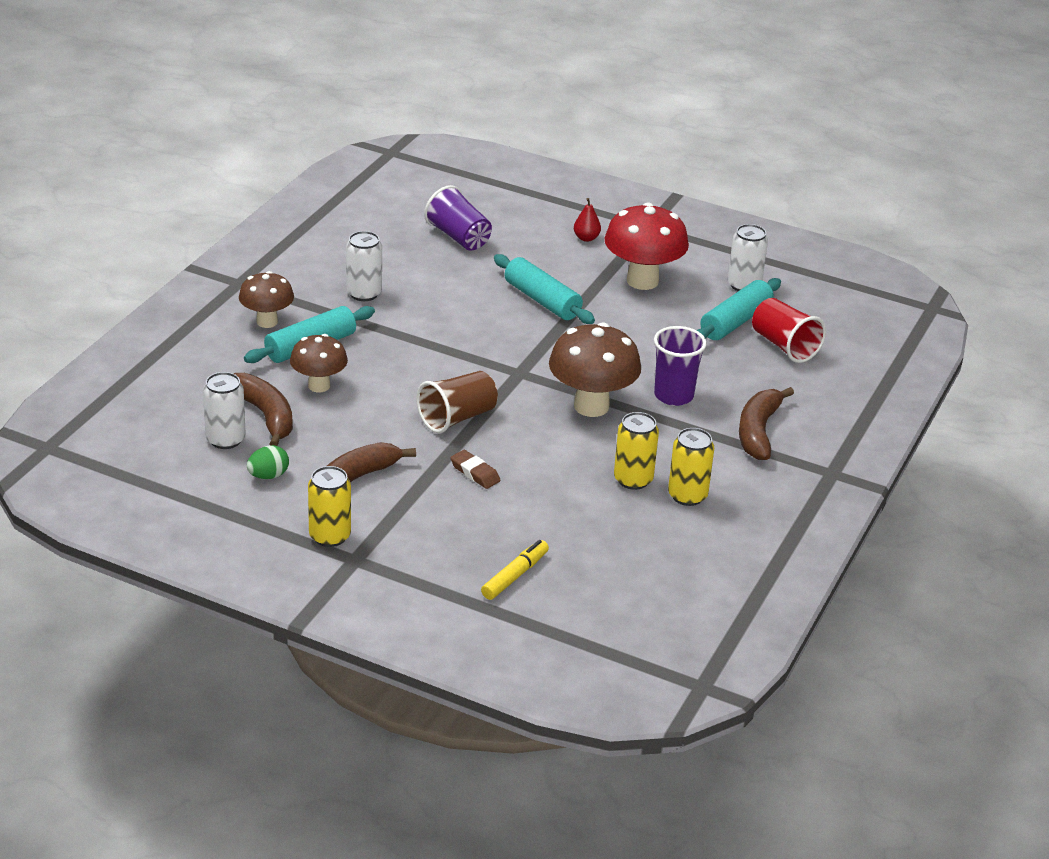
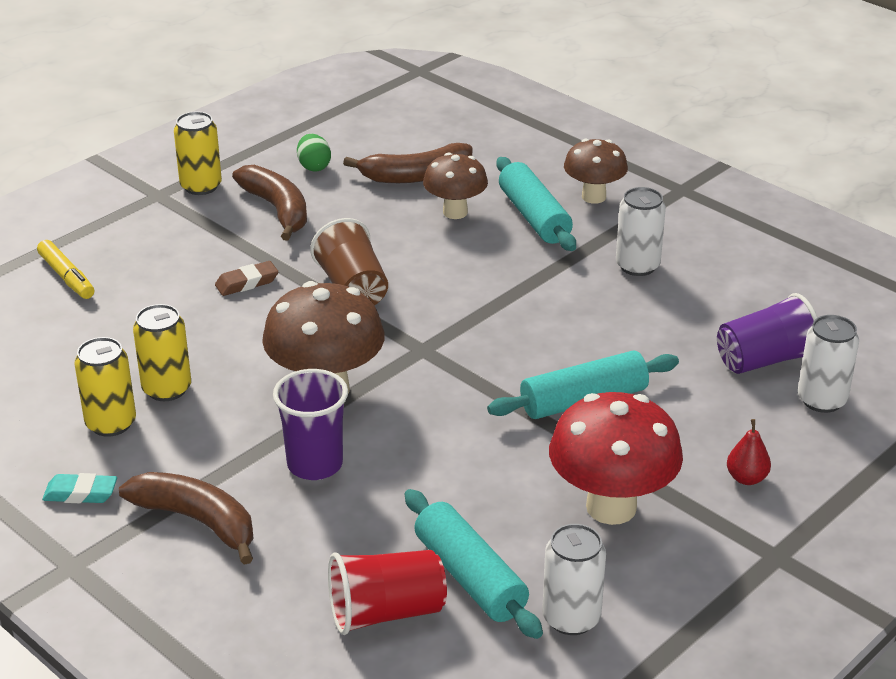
camera: 110 degrees right, 0 degrees up
(225, 439) = (385, 151): white can -> white can (822, 400)
(766, 488) = (80, 493): none -> turquoise eraser

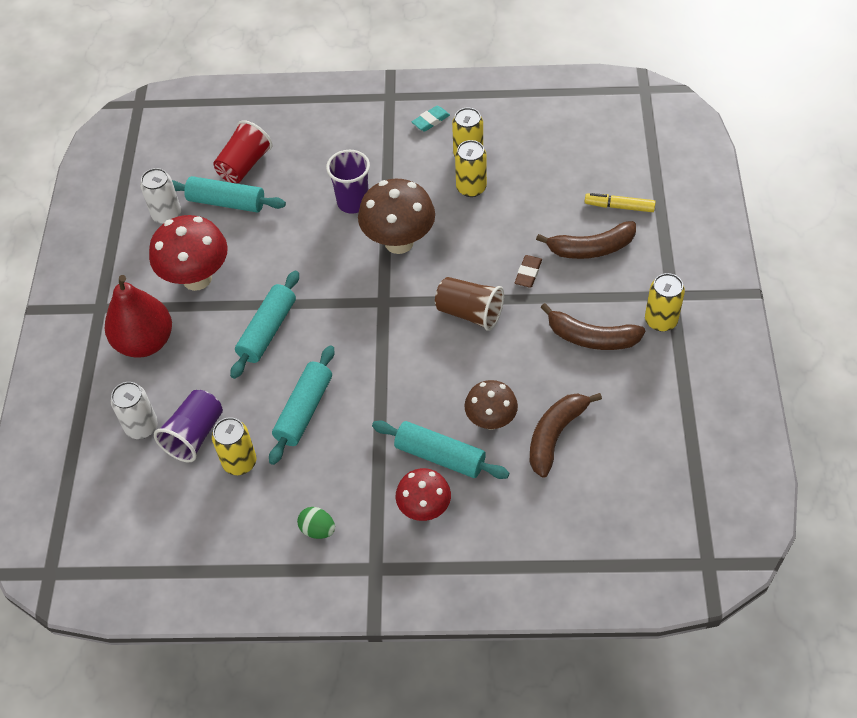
camera: 140 degrees right, 20 degrees up
(197, 521) = (367, 145): brown banana -> brown banana (591, 248)
(314, 166) = (625, 392): green egg -> green egg (318, 529)
(593, 197) = (424, 509): brown mushroom -> red mushroom
(623, 314) = (304, 410): none -> turquoise rolling pin
(637, 266) = (333, 460): white can -> none
(736, 314) = (239, 462): none -> yellow can
(746, 478) = (145, 342): red pear -> red pear, size x2.42

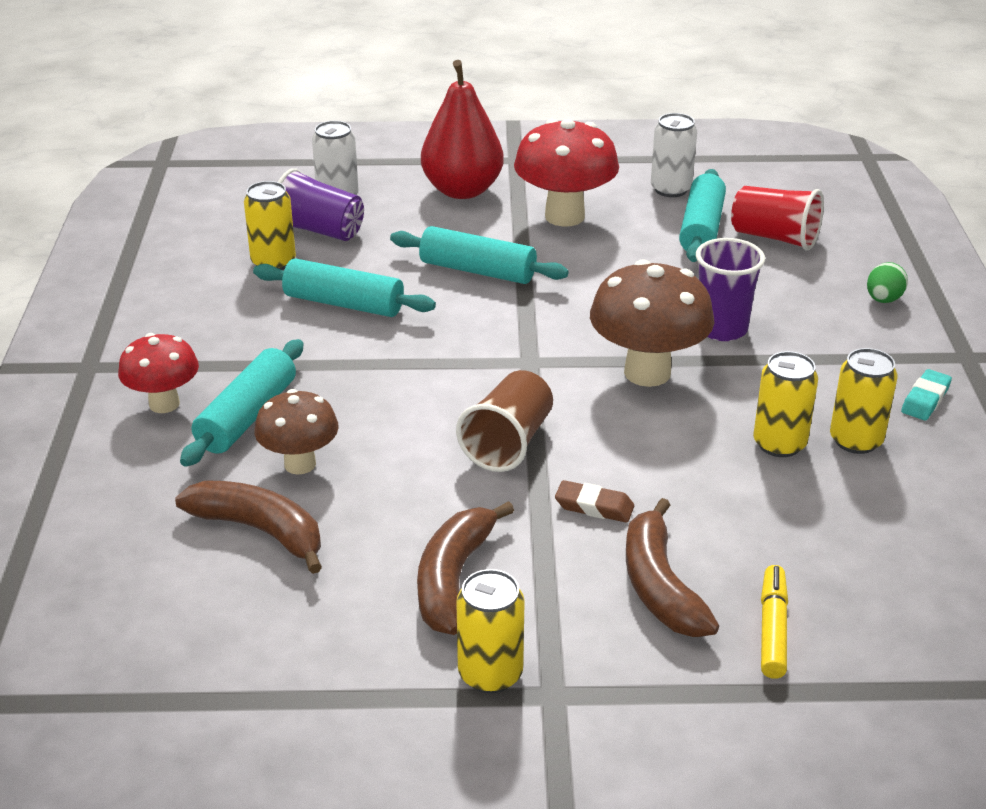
camera: 85 degrees right, 20 degrees down
(318, 529) = (159, 321): green egg -> green egg (883, 300)
(431, 121) = (925, 399): turquoise eraser -> turquoise eraser turned 75 degrees clockwise

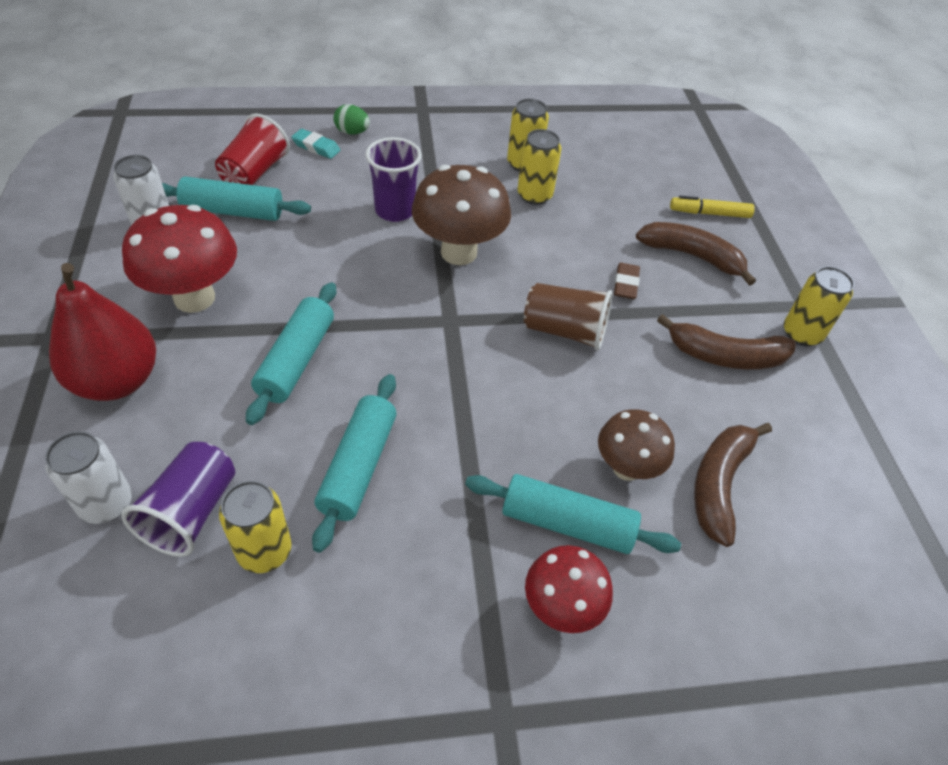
camera: 100 degrees left, 15 degrees up
(660, 586) = (692, 256): brown banana -> brown banana turned 135 degrees counterclockwise
(925, 399) = (474, 131): turquoise eraser -> turquoise eraser (316, 147)

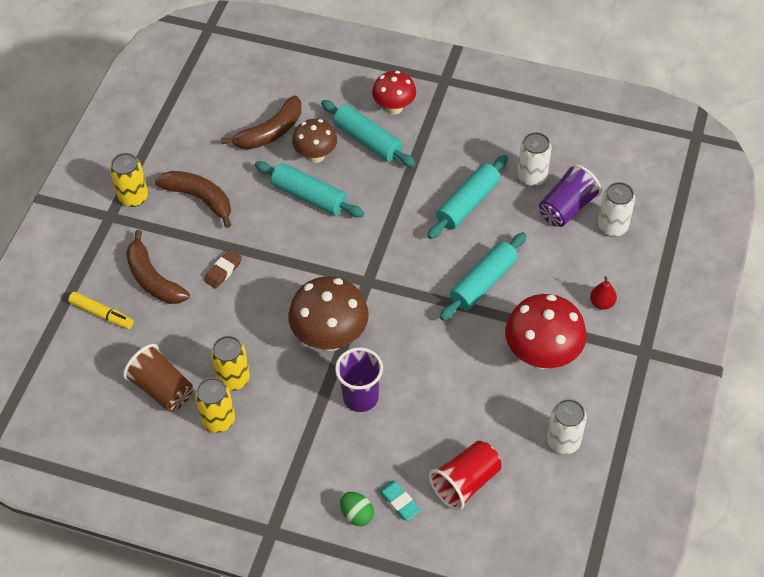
camera: 150 degrees left, 5 degrees up
(117, 381) = (602, 303): red pear -> red pear, size x0.41
(233, 211) = (495, 438): turquoise rolling pin -> turquoise rolling pin (309, 196)
(264, 551) = (532, 177): yellow can -> white can
(564, 331) = (293, 249): brown cup -> brown cup (162, 389)

